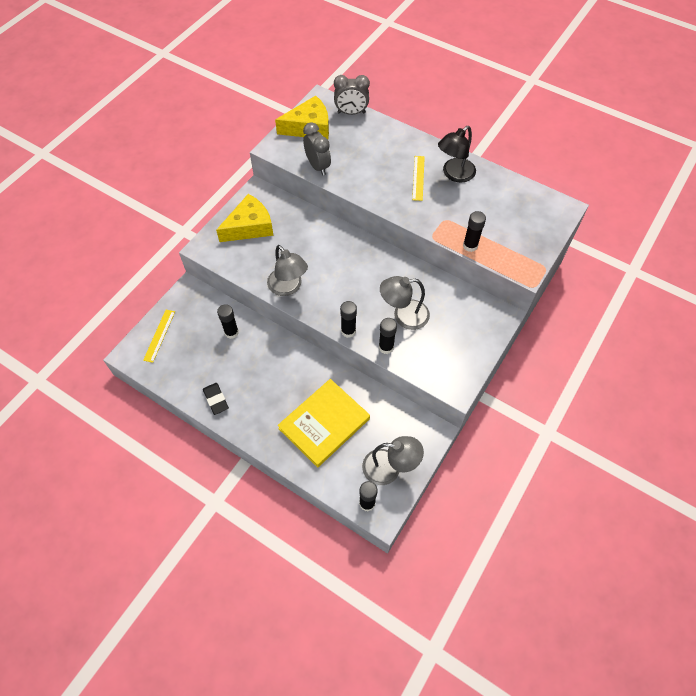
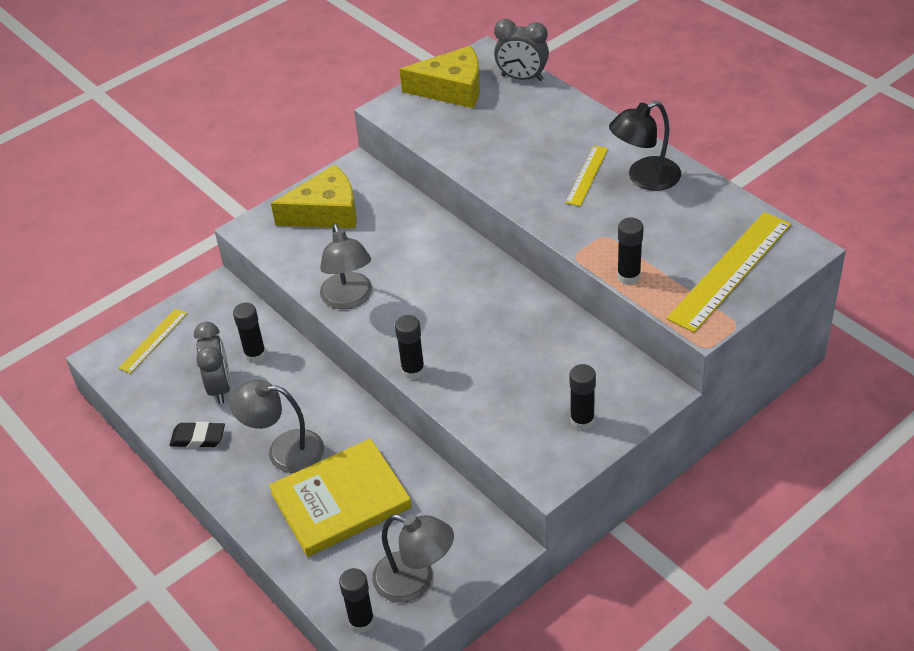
camera: 20 degrees right, 15 degrees down
(216, 400) = (198, 438): black eraser -> black eraser turned 75 degrees counterclockwise
(318, 166) = (443, 140): grey clock -> grey clock (220, 387)
(386, 347) = (460, 402): black glue stick -> black glue stick (582, 421)
(403, 316) = (504, 365): grey lamp -> grey lamp (284, 450)
(528, 231) = (730, 270): none -> yellow ruler

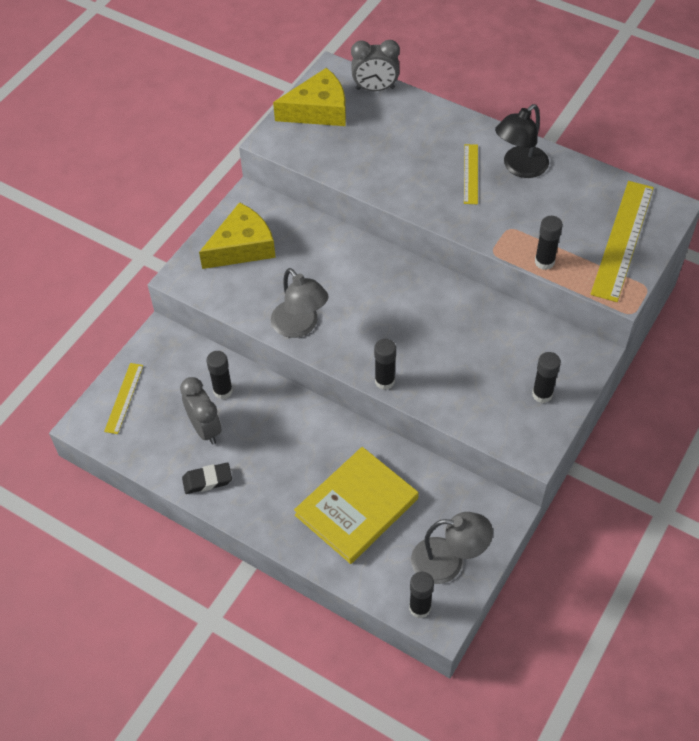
camera: 20 degrees left, 10 degrees up
(284, 450) = (288, 473): grey lamp -> none

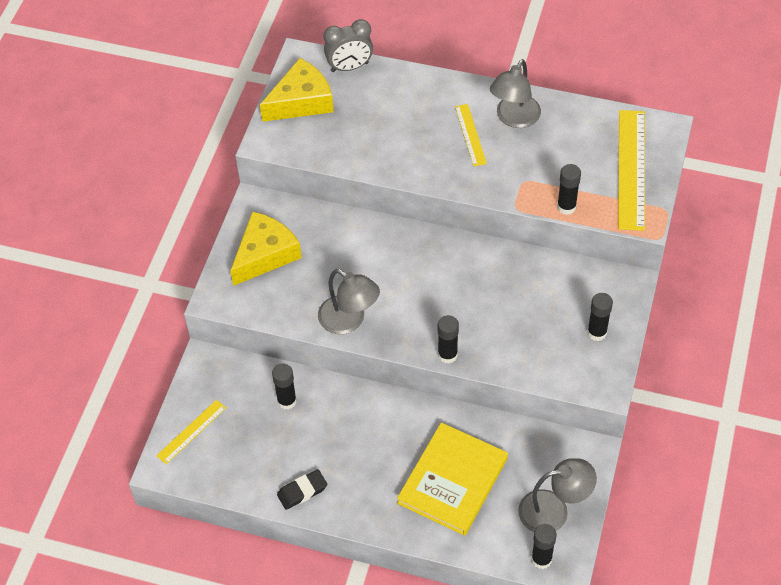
camera: 15 degrees left, 0 degrees up
(124, 398) = (191, 431): yellow ruler -> yellow ruler turned 45 degrees clockwise
(205, 429) = (282, 442): grey clock -> none
(519, 167) = (514, 118): black lamp -> grey lamp

